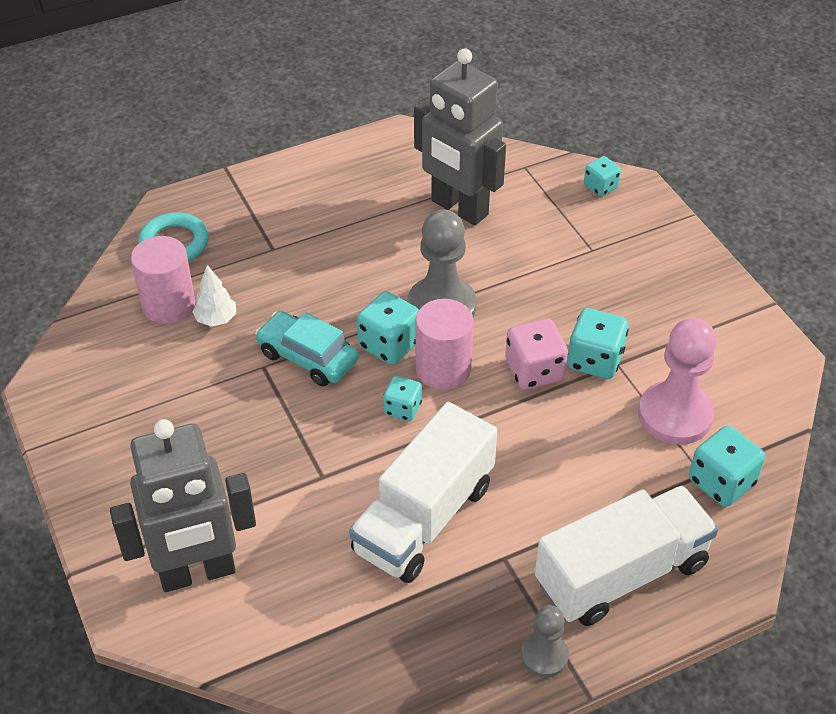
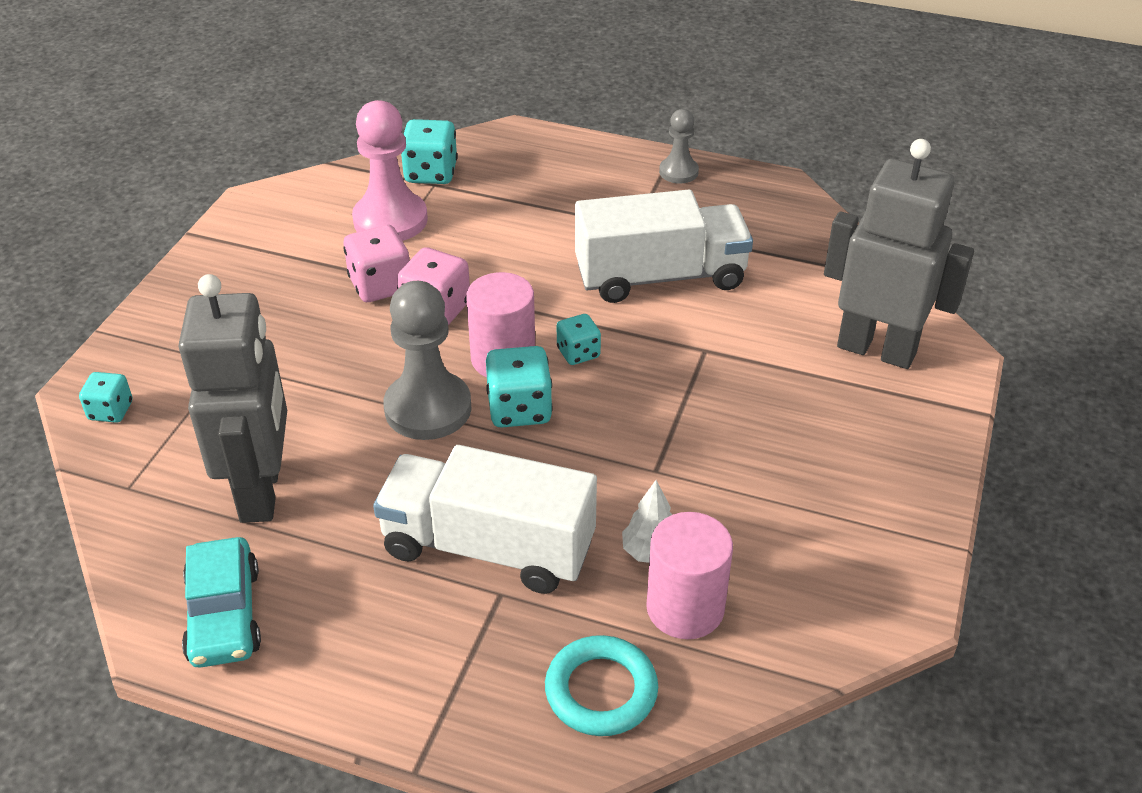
camera: 135 degrees left, 5 degrees down
(307, 357) = (605, 449): turquoise car -> turquoise car (224, 615)
(595, 360) = (380, 285): turquoise dice -> pink dice
(621, 574) = (572, 175): white truck -> white truck (488, 547)

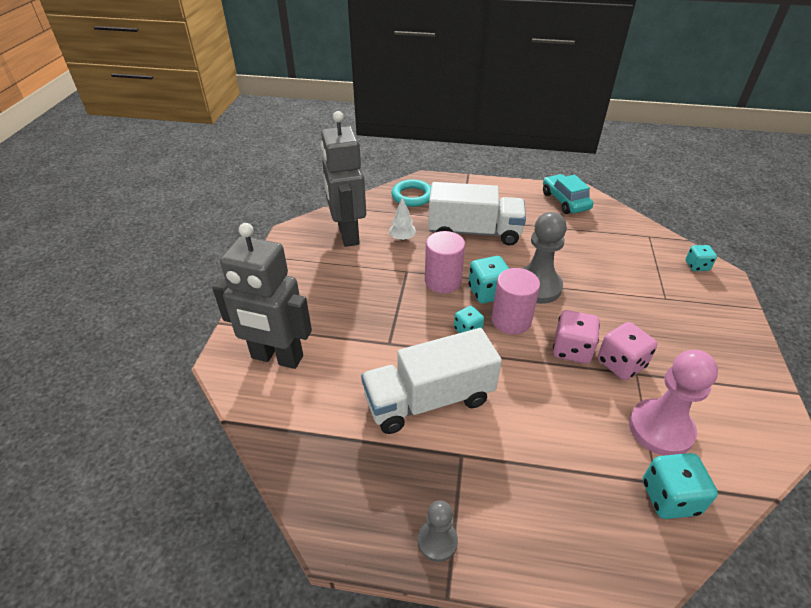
camera: 170 degrees right, 0 degrees up
(262, 491) = (588, 241): grey robot -> grey robot (347, 234)
(685, 608) = (384, 221): pink cylinder -> pink cylinder (443, 281)

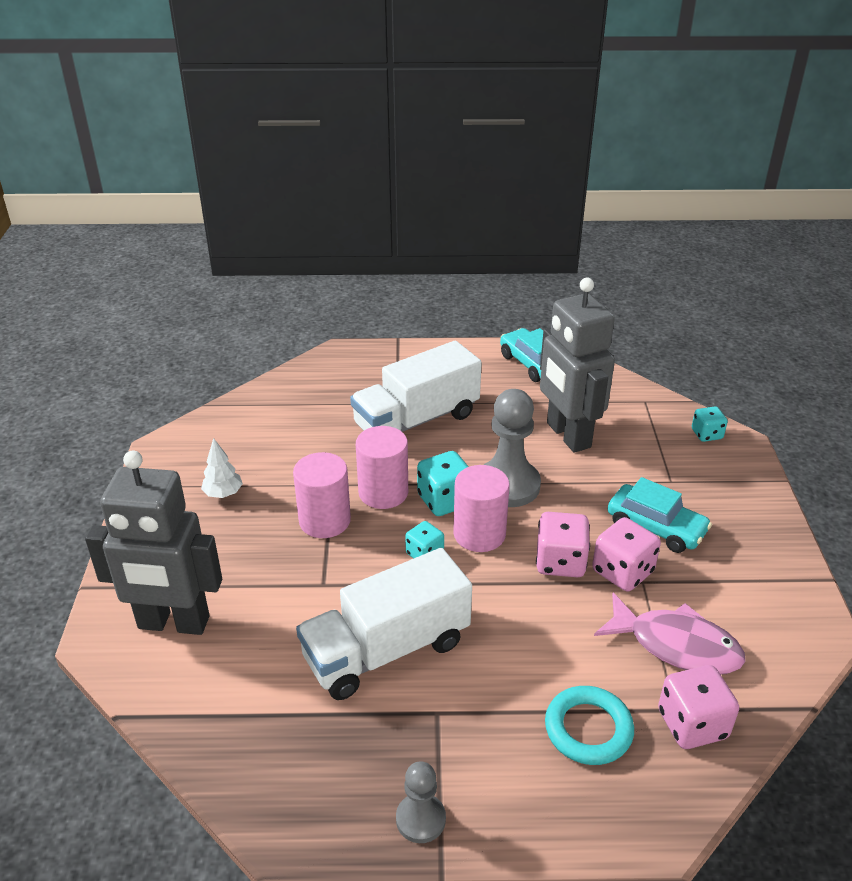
camera: 10 degrees left, 5 degrees down
(347, 234) = (242, 442): grey robot -> grey robot (567, 435)
(397, 296) = (324, 521): none -> pink cylinder
(402, 238) = (319, 439): white tree -> white tree (223, 494)
(412, 196) = (324, 378): turquoise ring -> turquoise ring (588, 729)
(474, 232) = (416, 420): white truck -> white truck turned 150 degrees clockwise
(650, 332) = (656, 527): none -> turquoise car
(660, 429) = (676, 645): pink pawn -> pink fish
(669, 497) = (692, 724): turquoise dice -> pink dice

